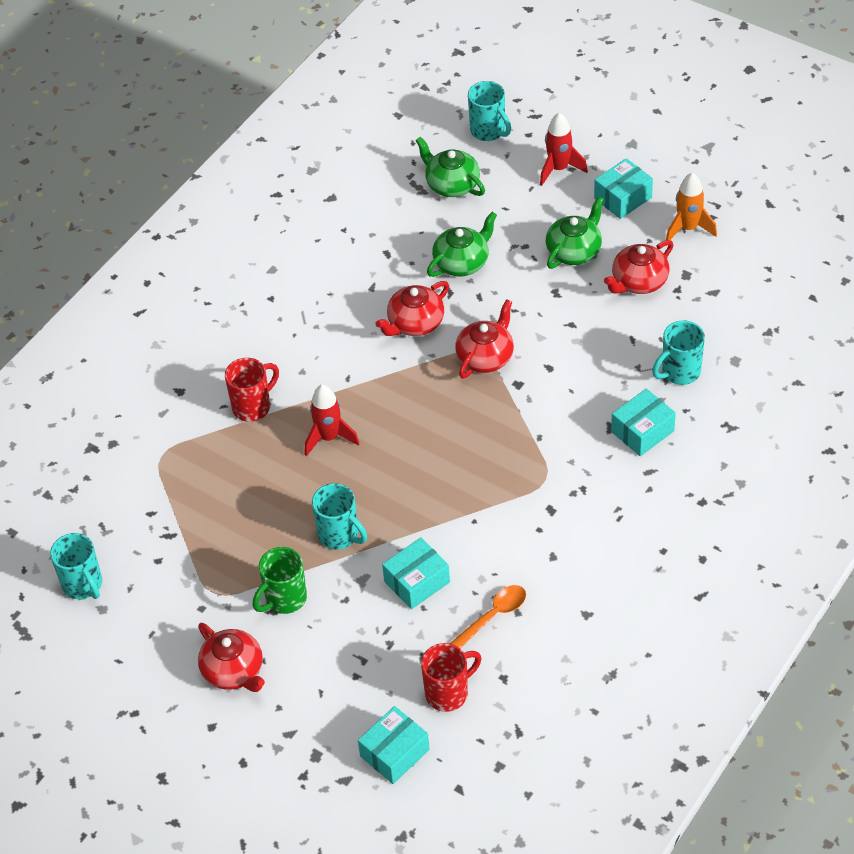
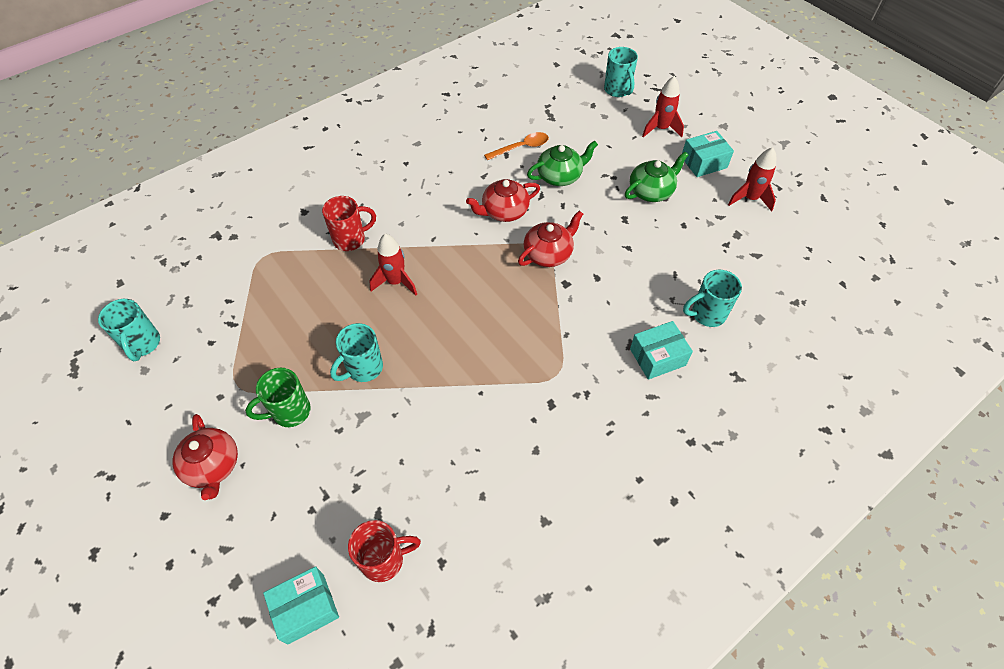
camera: 15 degrees right, 5 degrees up
(340, 535) = (363, 368): turquoise mug -> turquoise mug turned 75 degrees clockwise
(417, 582) = (407, 434): turquoise box -> none
(451, 184) = (575, 119): green teapot -> none
(492, 616) = (458, 493): orange spoon -> orange spoon (521, 147)
(638, 281) = (695, 229): red teapot -> none
(688, 228) = (750, 199): orange rocket -> red rocket

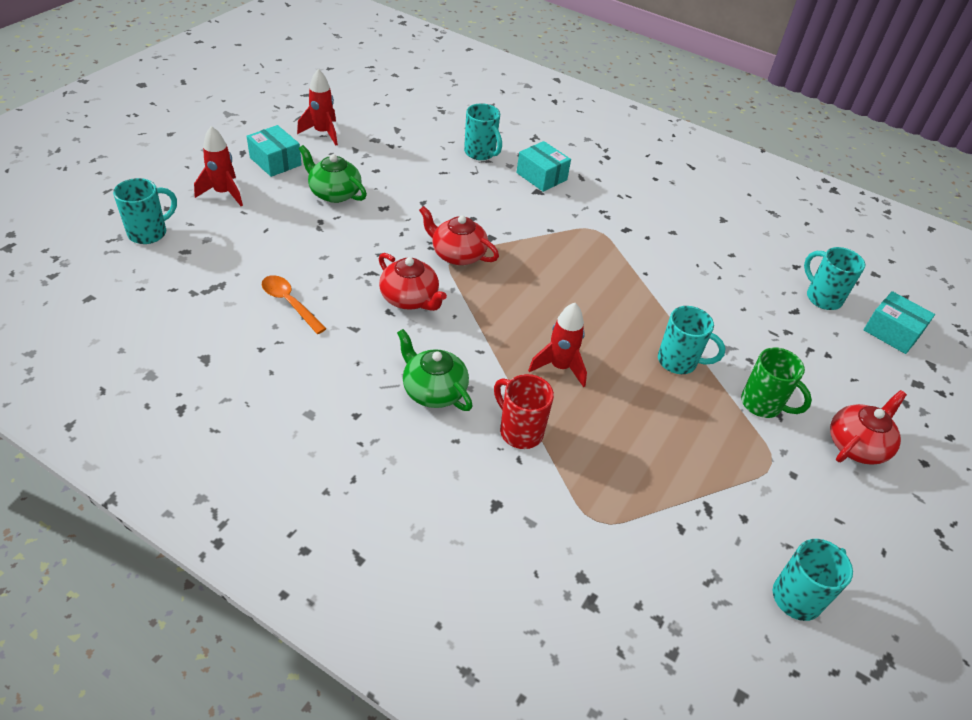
camera: 115 degrees left, 10 degrees down
(384, 560) = (822, 297): red mug -> turquoise mug
(560, 176) = (333, 262): green teapot -> green teapot (433, 390)

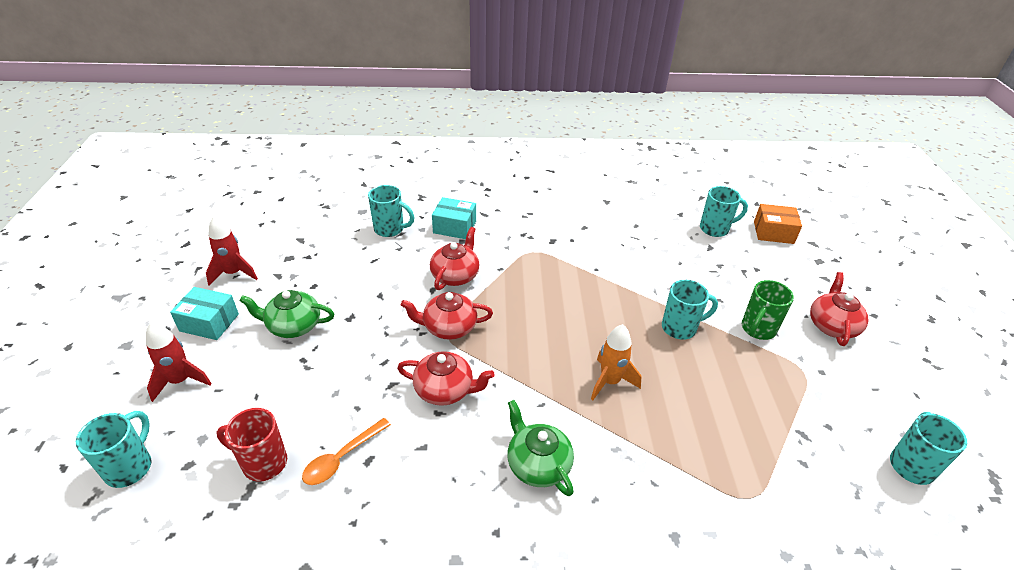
camera: 30 degrees left, 5 degrees down
(289, 303) = (342, 458): orange spoon -> orange spoon turned 60 degrees counterclockwise
(433, 390) = (538, 464): green teapot -> green teapot turned 45 degrees clockwise
(503, 216) = (455, 275): none -> red teapot
(519, 431) = (632, 457): red mug -> red mug (263, 462)
(560, 367) = (610, 382): red rocket -> orange rocket
(763, 404) = (757, 329): green mug -> green mug turned 120 degrees clockwise
(822, 297) = (715, 229): turquoise mug -> turquoise mug turned 150 degrees clockwise
(892, 332) = (773, 232): turquoise box -> orange box

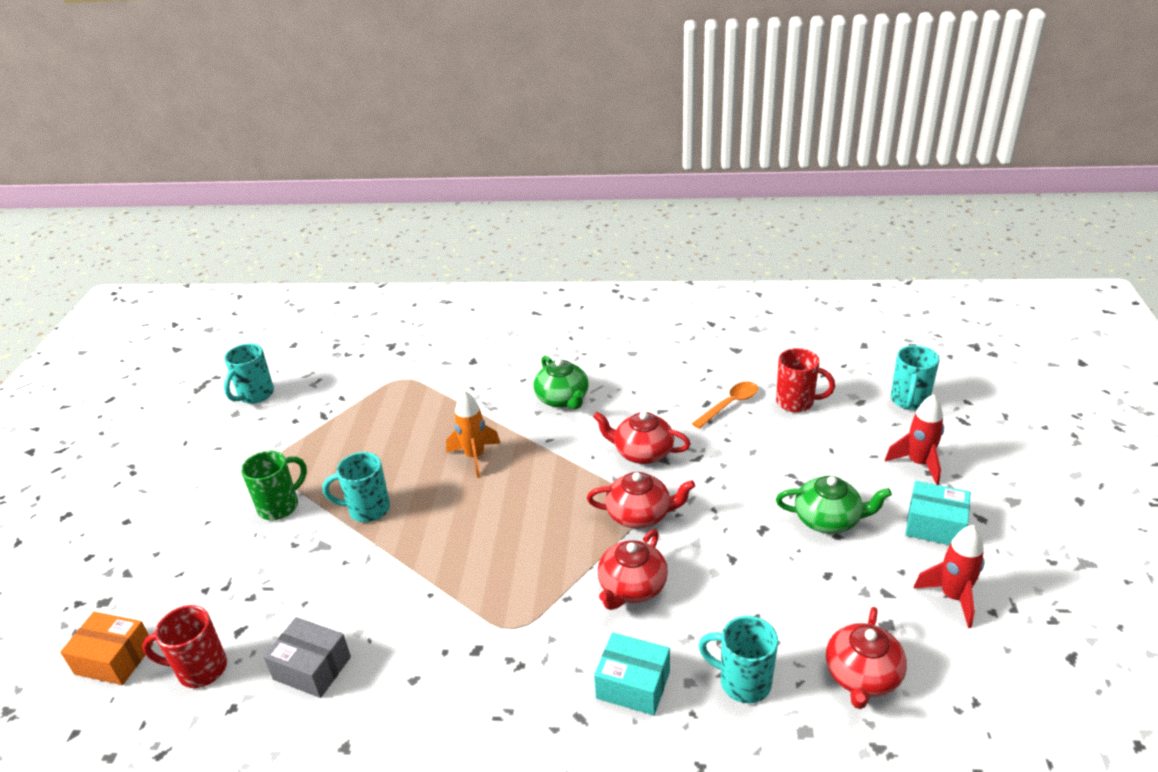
camera: 170 degrees left, 5 degrees down
(648, 231) = (312, 668): none -> grey box
(715, 229) = (200, 669): turquoise mug -> red mug
(832, 326) = (190, 509): red teapot -> red teapot (862, 676)

